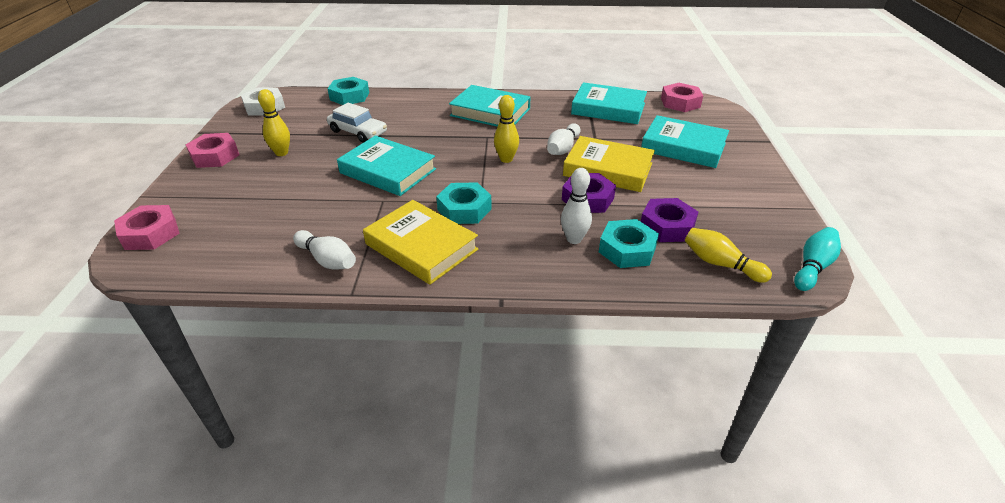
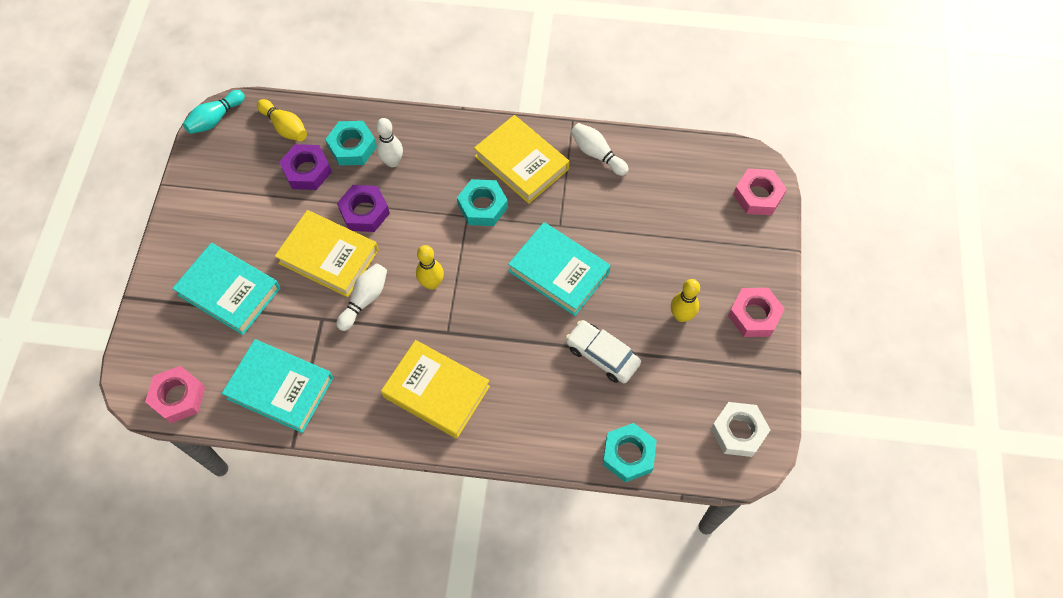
camera: 175 degrees left, 25 degrees up
(490, 112) = (436, 391): turquoise book -> yellow book

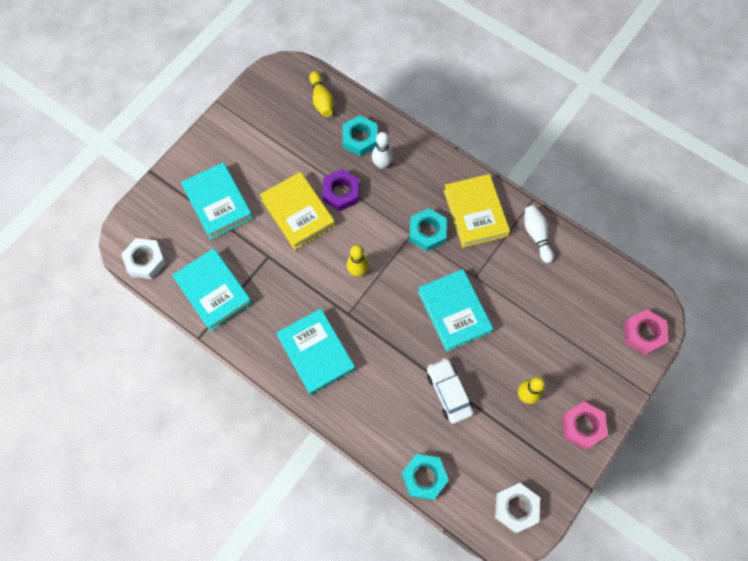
camera: 30 degrees right, 5 degrees up
(178, 397) = (146, 261): pink nut -> white nut
(215, 119) = (277, 70): turquoise bowling pin -> none
(307, 171) = (318, 141): purple nut -> none
(365, 300) = (305, 258): white bowling pin -> none
(436, 391) = (316, 353): yellow book -> turquoise book

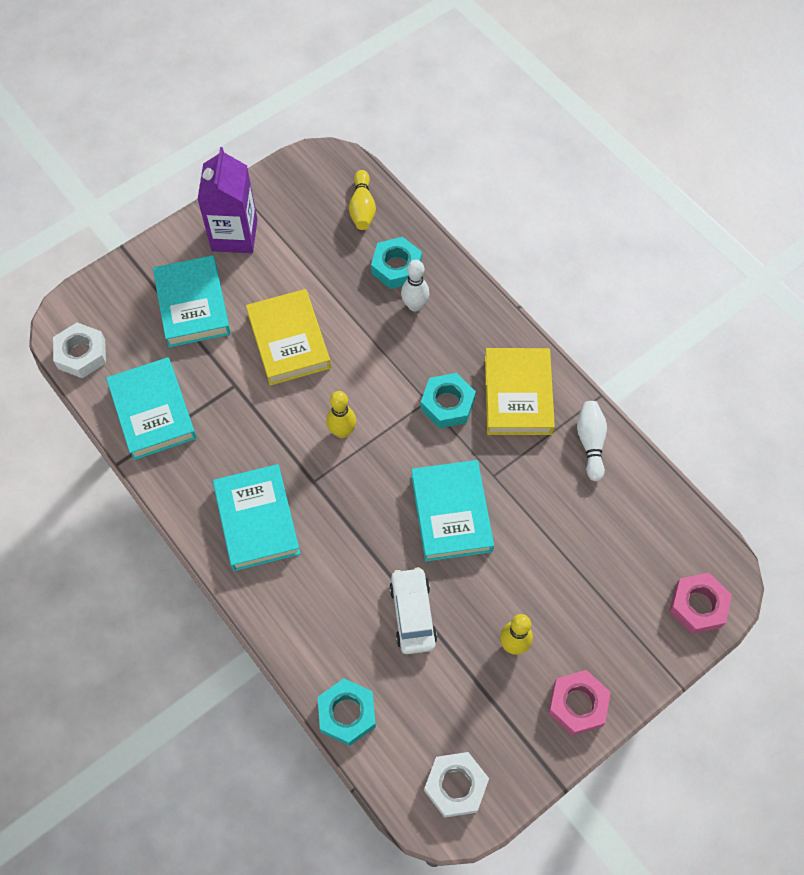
camera: 15 degrees right, 5 degrees down
(233, 142) = (234, 235): none -> purple carton
(341, 192) = (351, 328): purple nut -> none

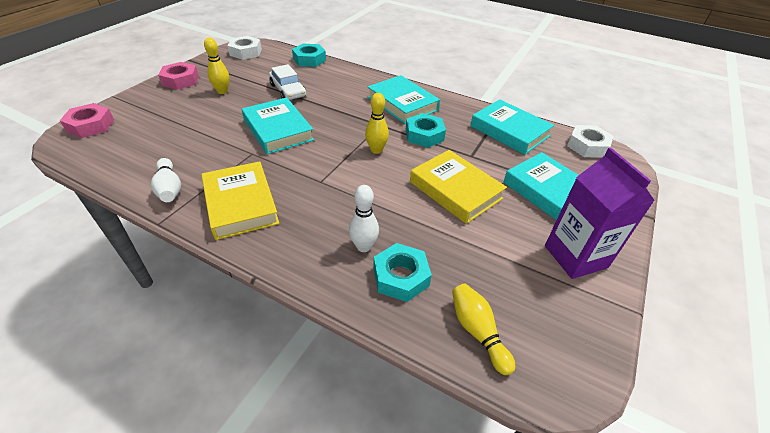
camera: 155 degrees right, 20 degrees down
(447, 404) = (302, 183): turquoise nut -> turquoise nut (424, 135)

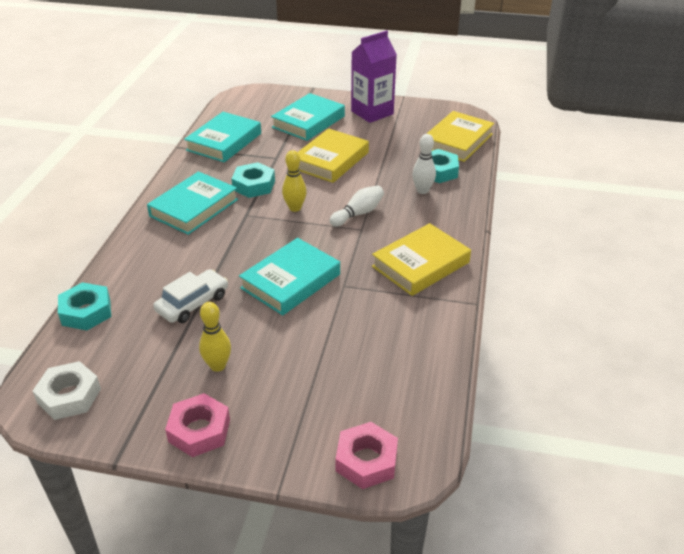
camera: 105 degrees left, 5 degrees down
(169, 188) = (431, 318): white bowling pin -> white bowling pin (358, 214)
(477, 332) = (457, 141): yellow bowling pin -> yellow book
(587, 146) = (232, 106): white nut -> none

